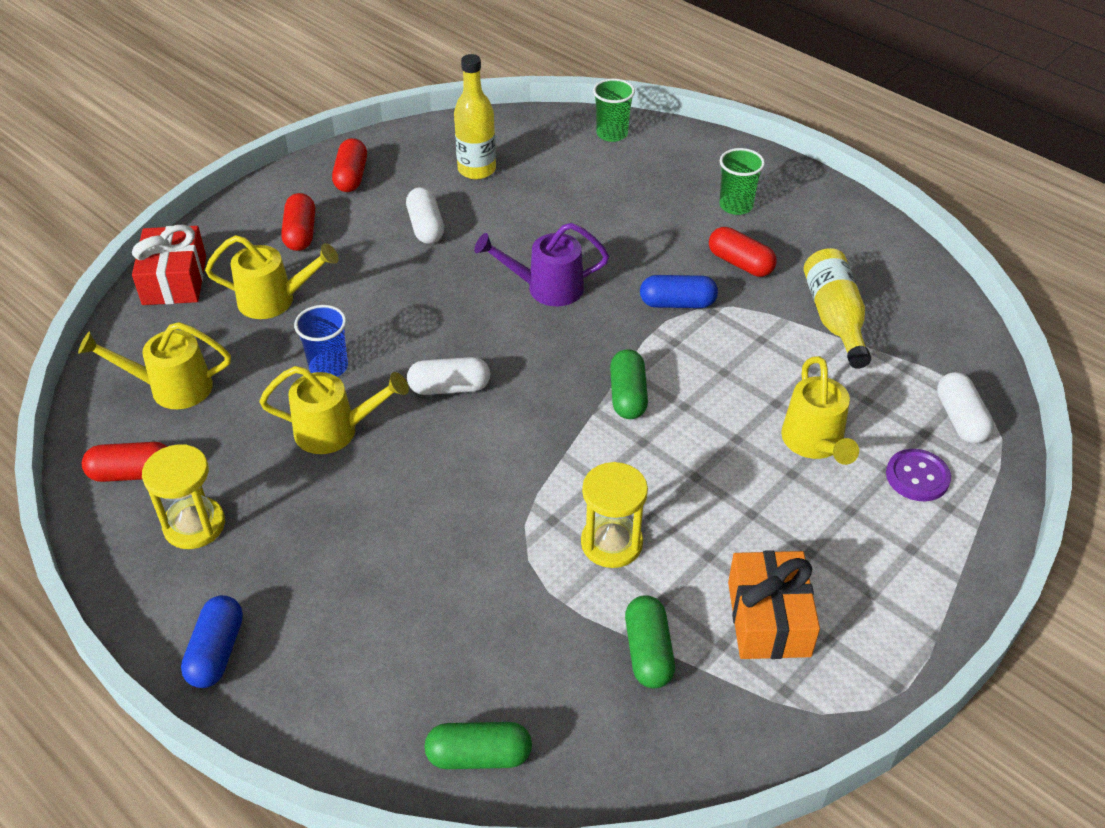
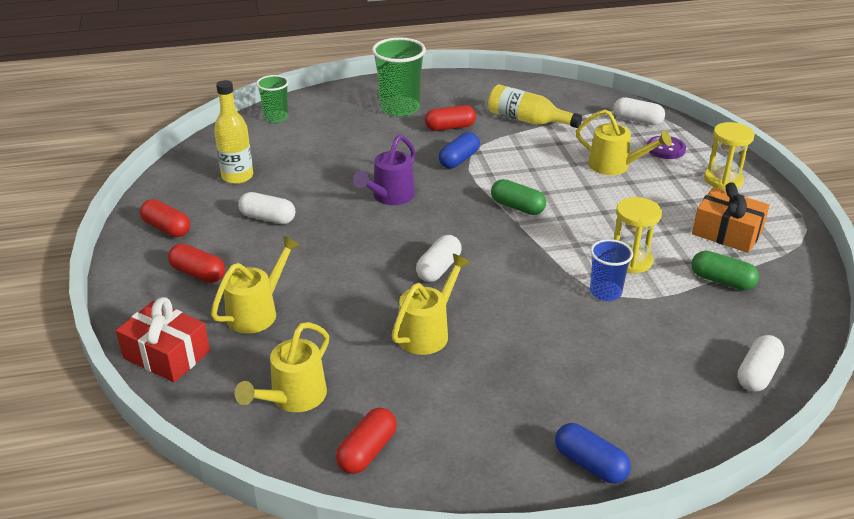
camera: 55 degrees left, 10 degrees down
(194, 525) = (455, 434): yellow hourglass -> yellow hourglass (723, 180)
(328, 367) = (360, 312): blue cup -> blue cup (605, 292)
(479, 755) = (757, 374): green capsule -> white capsule
(736, 206) = (400, 108): green cup -> green cup, size x1.67

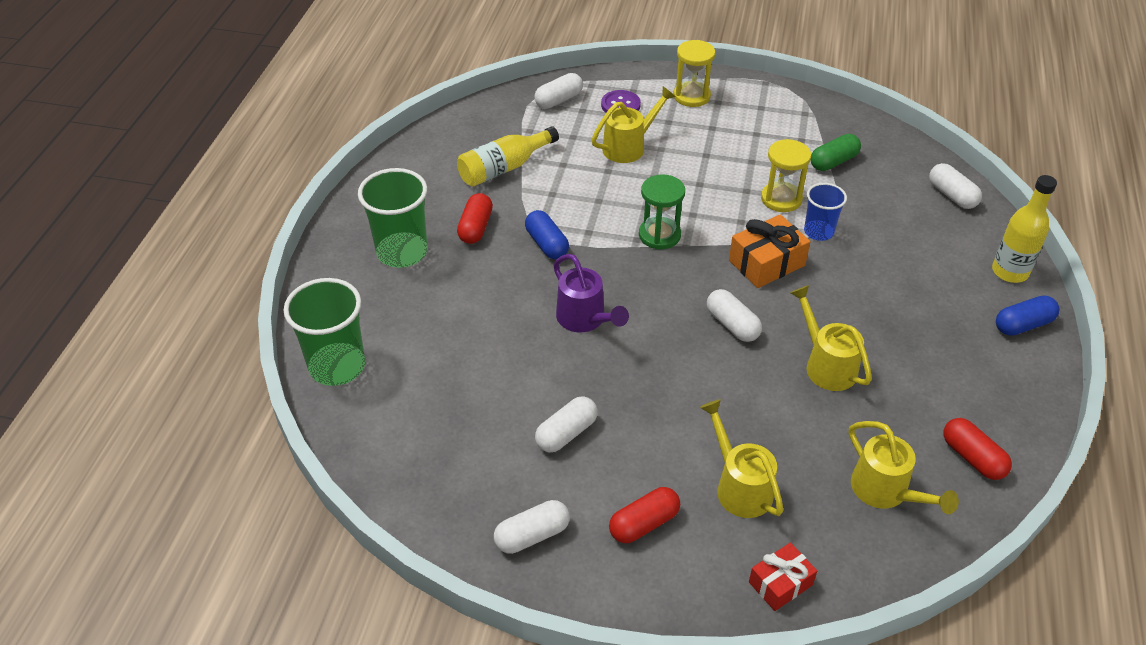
camera: 65 degrees left, 10 degrees up
(167, 228) = (532, 535): red capsule -> white capsule
(167, 355) = (780, 583): red gift -> red gift, size x0.65
(237, 176) = (456, 439): yellow bottle -> yellow bottle (1010, 272)
(276, 117) = (337, 366): green cup -> green cup, size x1.67
(517, 207) = (659, 235): green capsule -> green hourglass
(727, 232) = (770, 129): orange gift -> orange gift (766, 263)

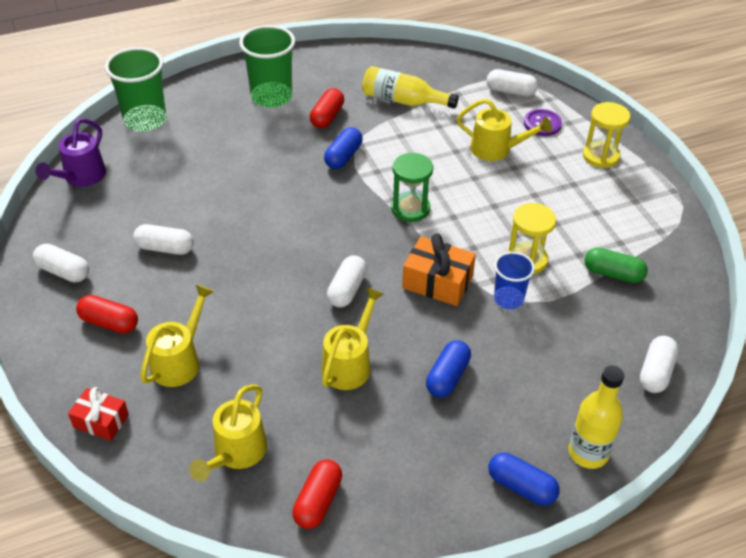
camera: 55 degrees right, 0 degrees up
(476, 228) = (327, 117): red capsule -> red capsule turned 45 degrees counterclockwise
(585, 320) = (282, 209): purple watering can -> purple watering can (81, 177)
(882, 311) = (447, 377): none -> blue capsule

